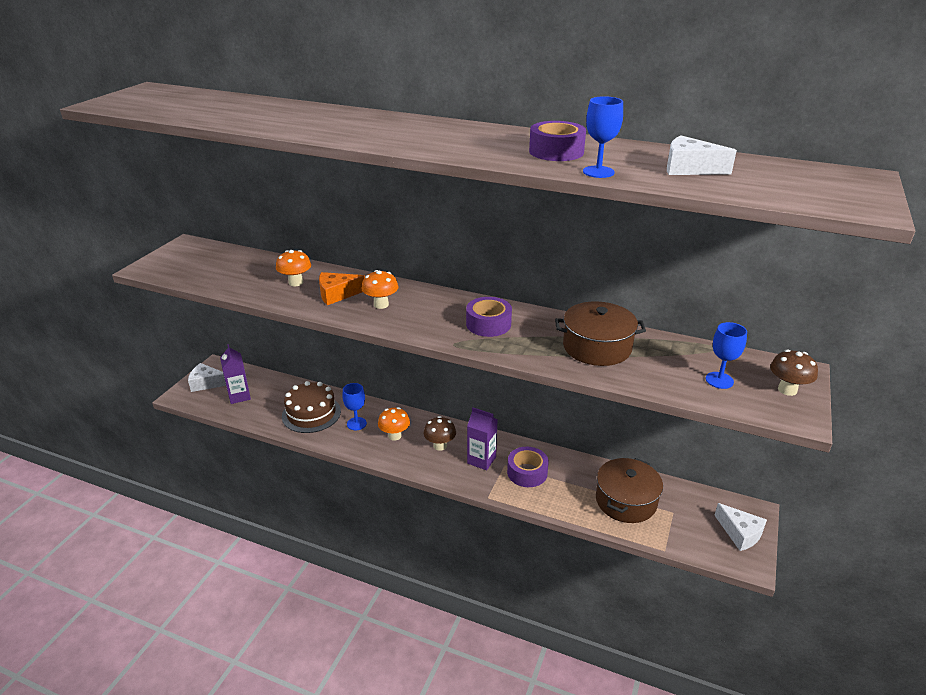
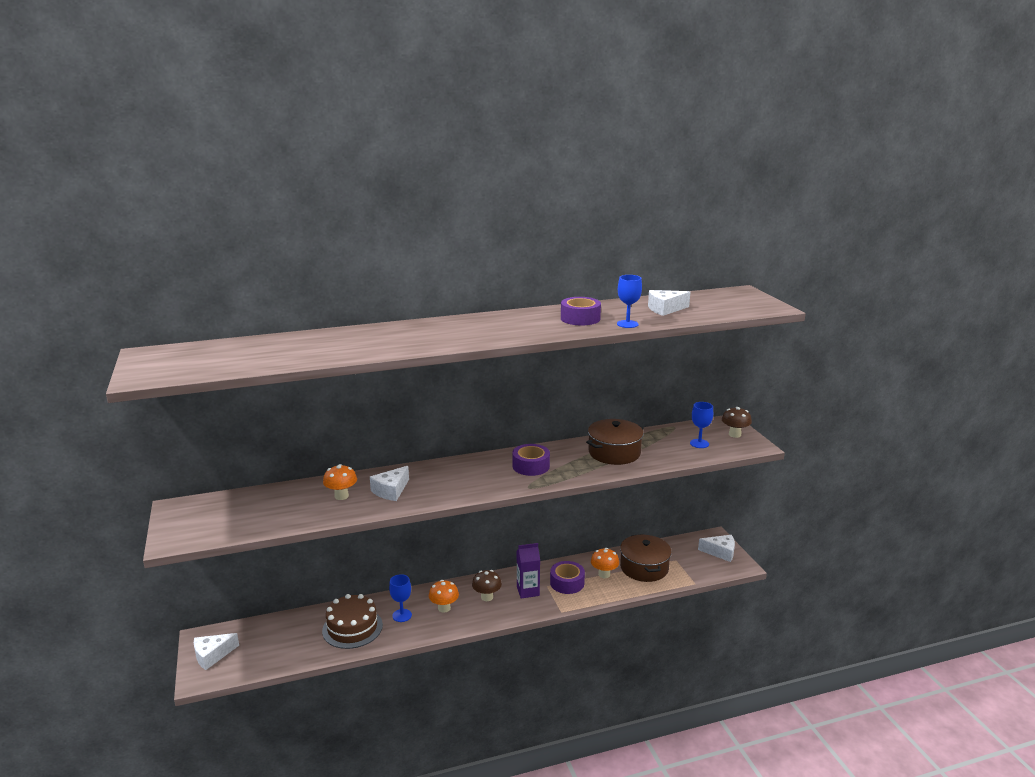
camera: 40 degrees left, 10 degrees down
(239, 396) = (263, 648): purple carton -> none
(337, 294) = (391, 491): orange cheese -> white cheese
(381, 304) = (437, 484): orange mushroom -> orange mushroom (604, 574)

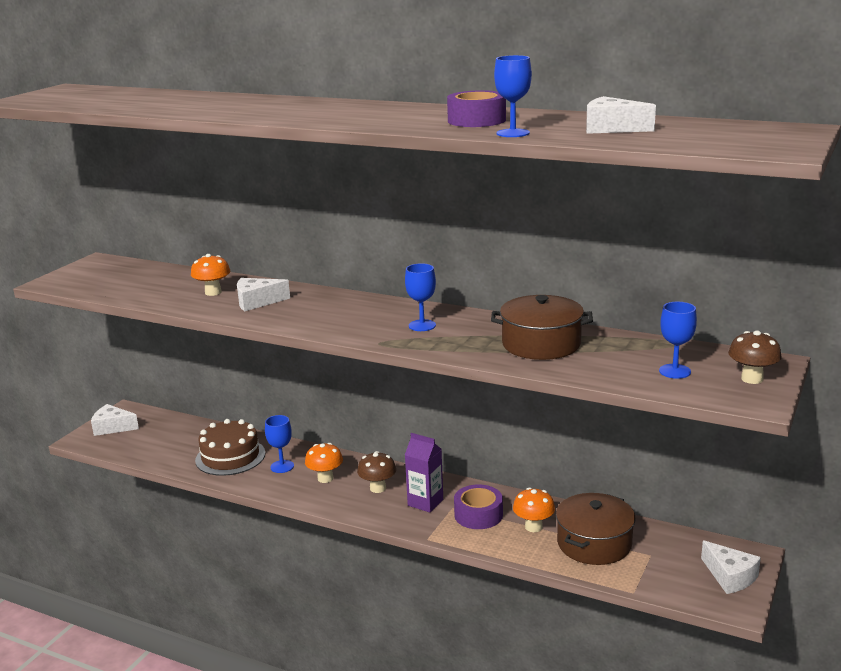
camera: 45 degrees right, 0 degrees up
(531, 466) = (422, 325): purple tape -> blue goblet

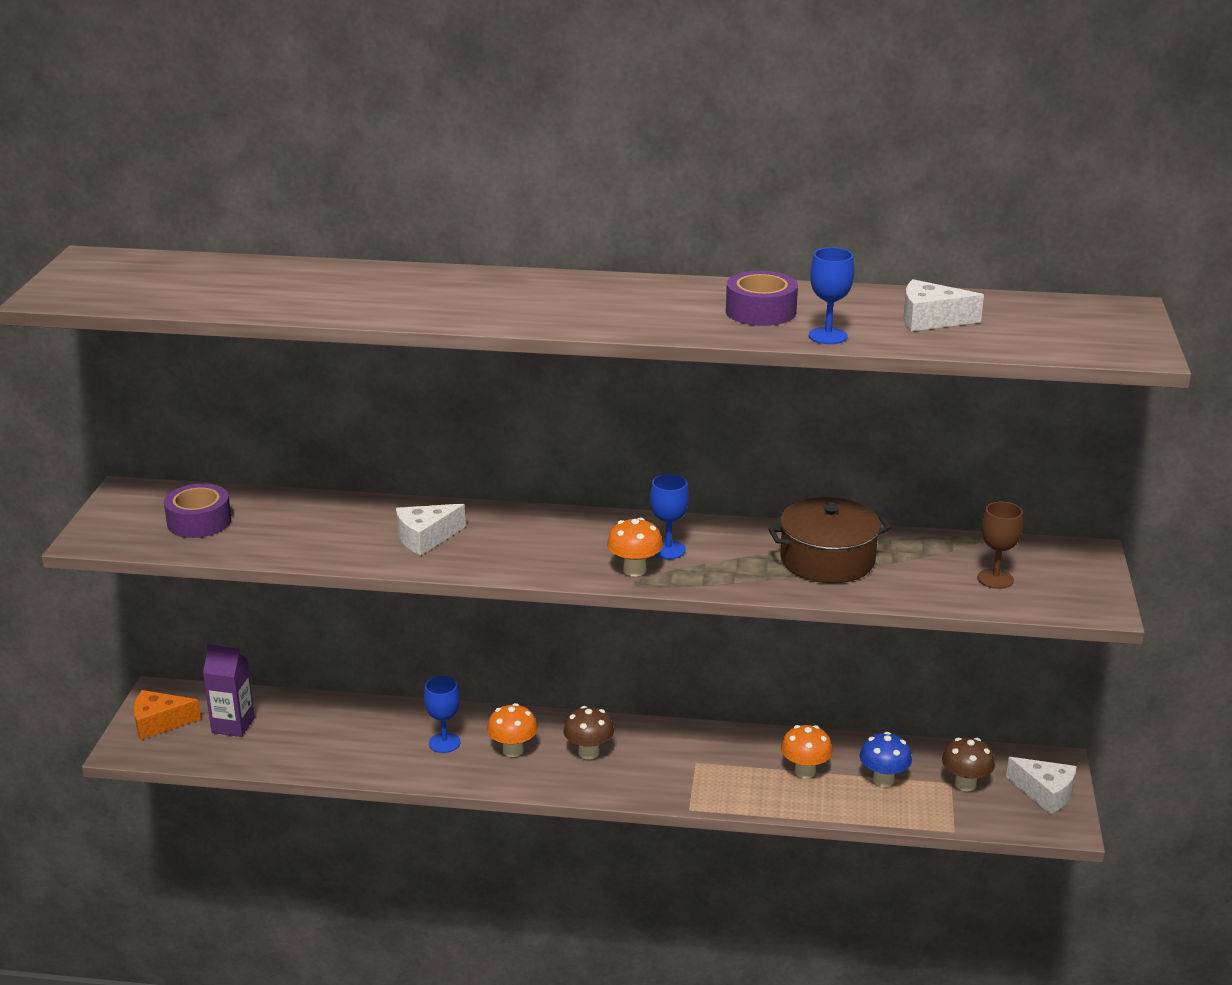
camera: 20 degrees left, 5 degrees up
(112, 427) = (159, 723): white cheese -> orange cheese
(213, 292) = (351, 529): orange mushroom -> orange mushroom (634, 570)
(230, 456) = (363, 740): brown cake -> none
(425, 502) = (659, 762): purple carton -> purple carton (233, 725)
(478, 515) = (732, 767): purple tape -> purple tape (199, 521)
(594, 543) = (883, 780): brown pot -> blue mushroom
(674, 371) = (995, 579): blue goblet -> brown goblet
(752, 379) = (1079, 578): brown mushroom -> brown mushroom (965, 784)

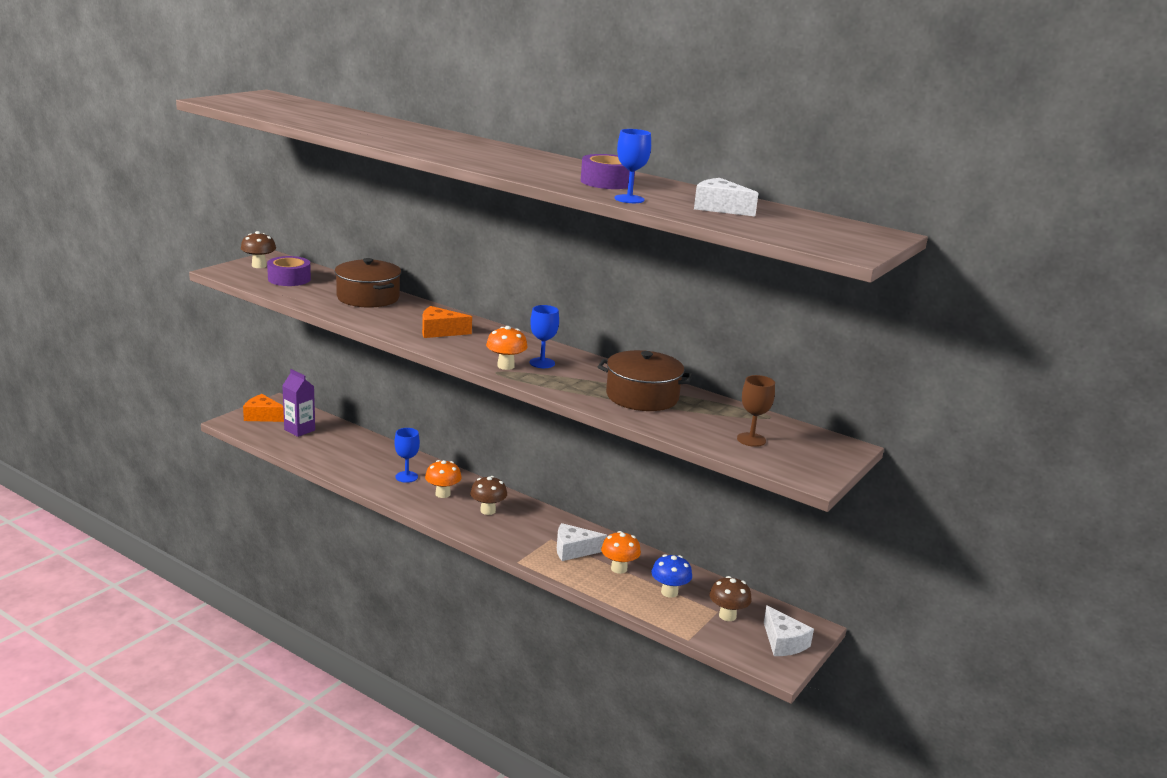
camera: 25 degrees right, 5 degrees down
(127, 512) = (259, 266): none -> brown mushroom
(341, 518) = (368, 297): none -> brown pot
(426, 538) = (402, 318): white cheese -> white cheese (574, 550)
(496, 543) = (440, 331): none -> orange cheese

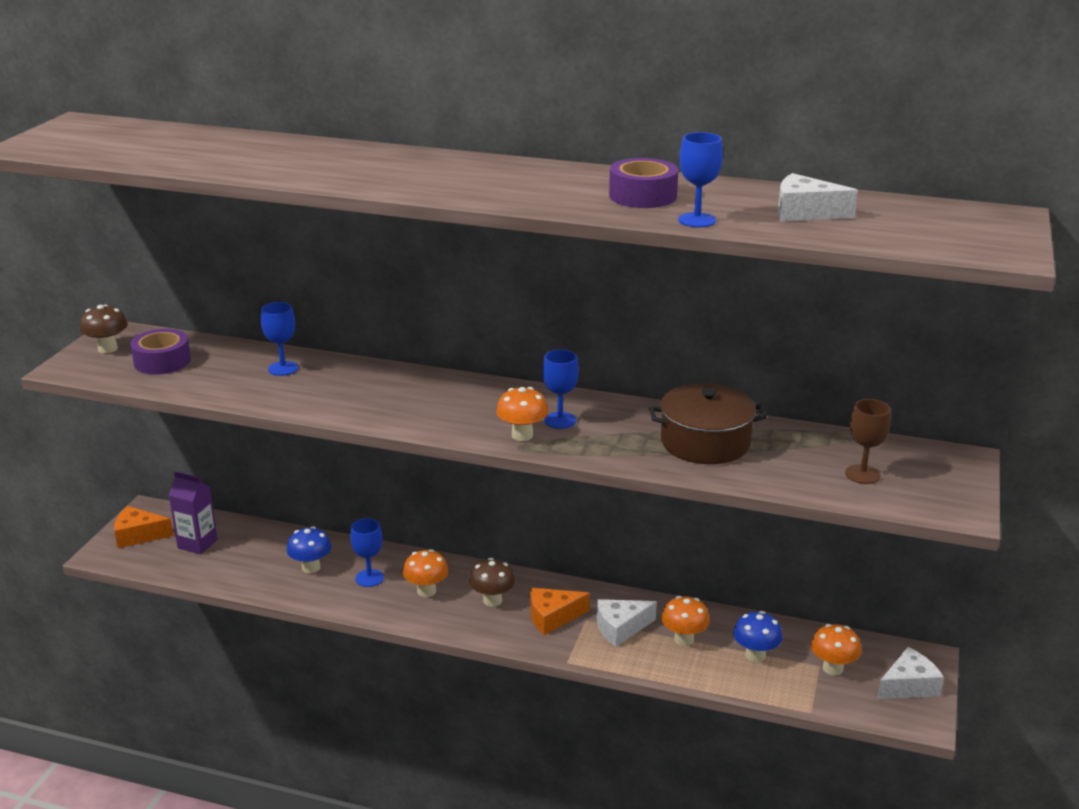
camera: 15 degrees left, 5 degrees up
(368, 297) = (283, 368): brown pot -> blue goblet
(369, 461) = (311, 567): none -> blue mushroom
(440, 331) = (408, 401): orange cheese -> orange cheese (552, 617)
(727, 616) = (833, 668): brown mushroom -> orange mushroom
(783, 642) = (908, 686): white cheese -> white cheese turned 75 degrees counterclockwise

